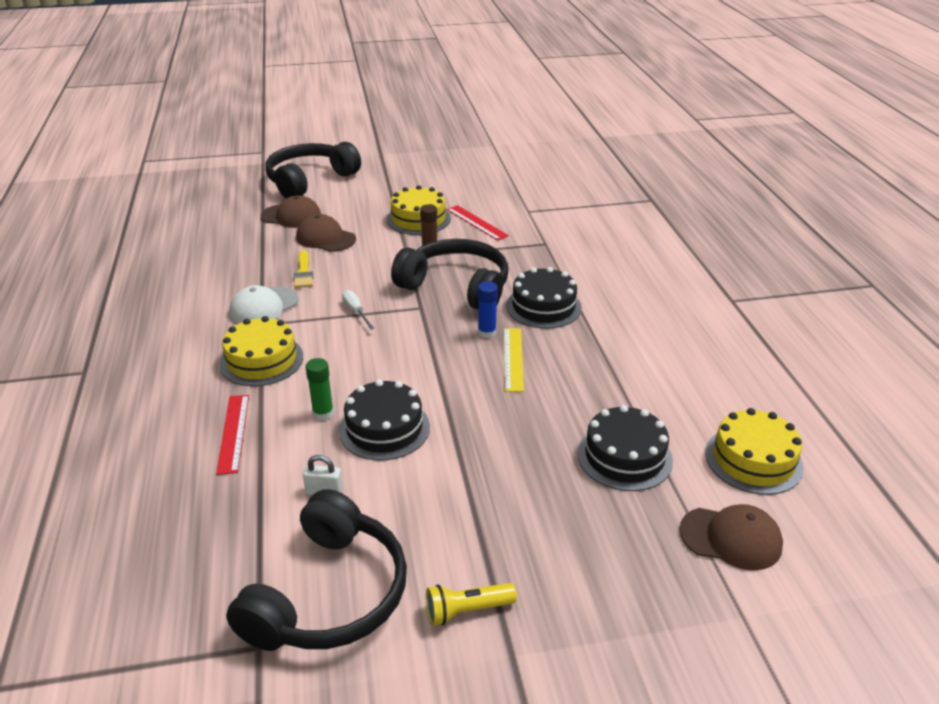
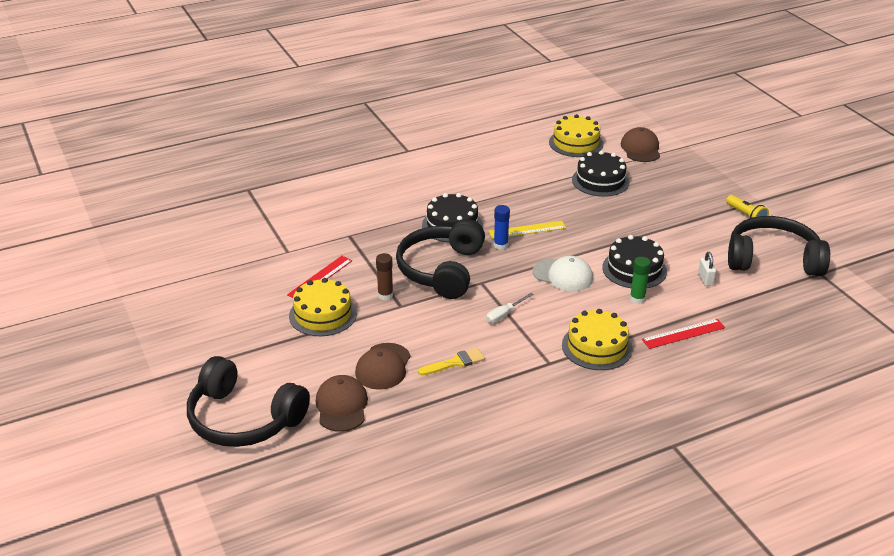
camera: 105 degrees left, 0 degrees up
(263, 307) = (523, 370): white cap -> white cap (563, 275)

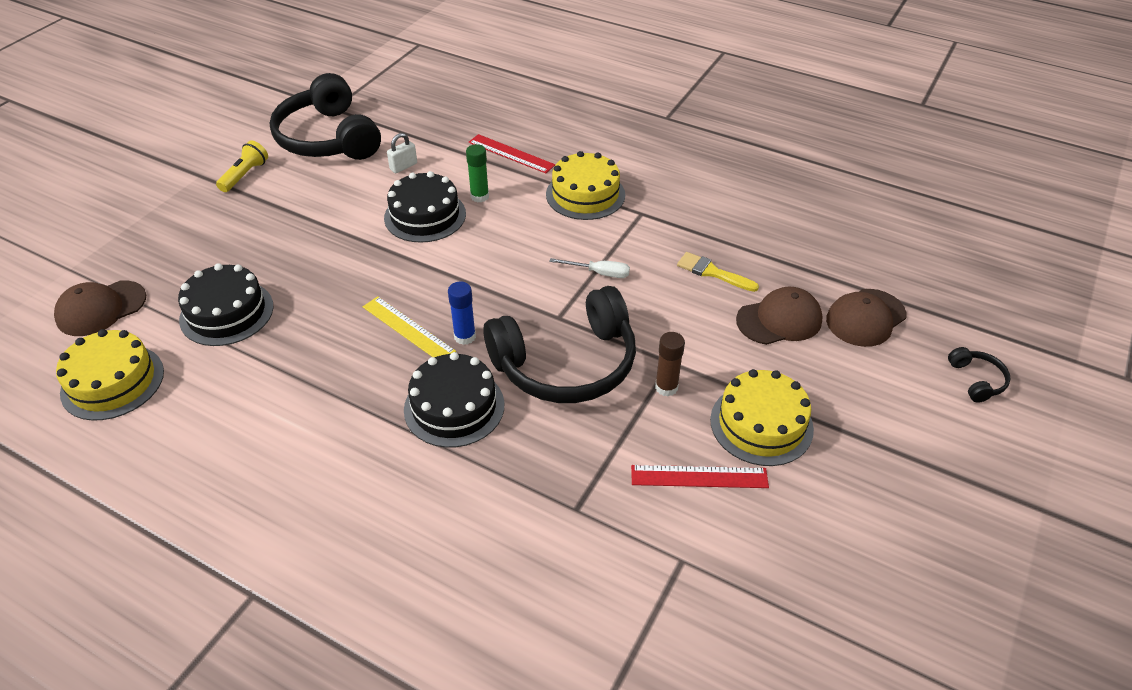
camera: 125 degrees left, 10 degrees up
(243, 419) = (976, 380): black headphones -> black headphones, size x0.40
(563, 275) = (484, 261): white cap -> none

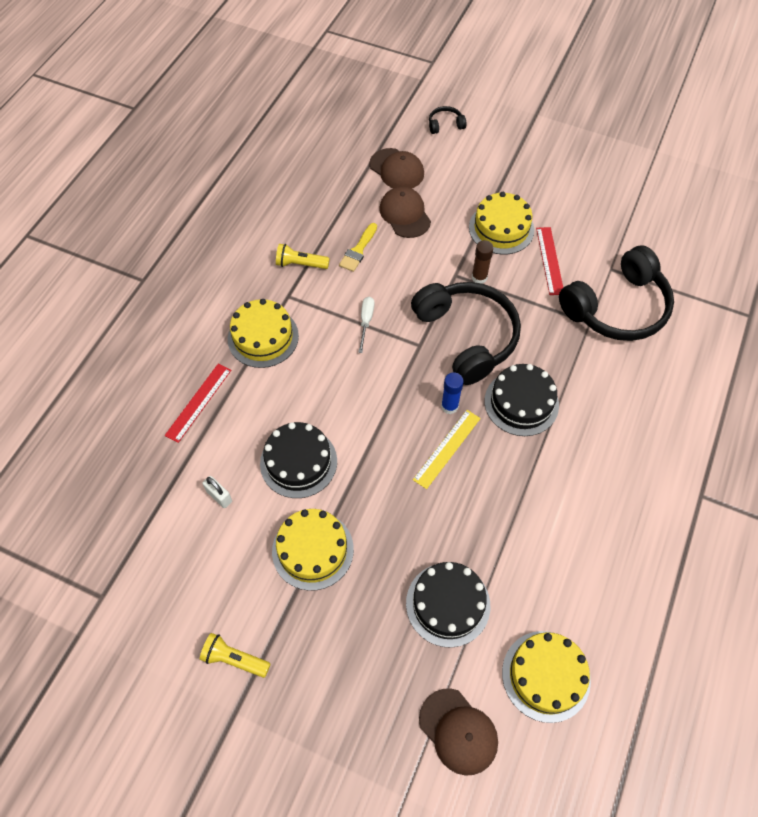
camera: 95 degrees left, 15 degrees up
(326, 222) = (312, 550): none -> yellow cake
(328, 138) = (164, 586): black headphones -> black headphones (617, 308)
(479, 196) = (268, 420): green glue stick -> none
(689, 224) = (300, 264): none -> yellow flashlight

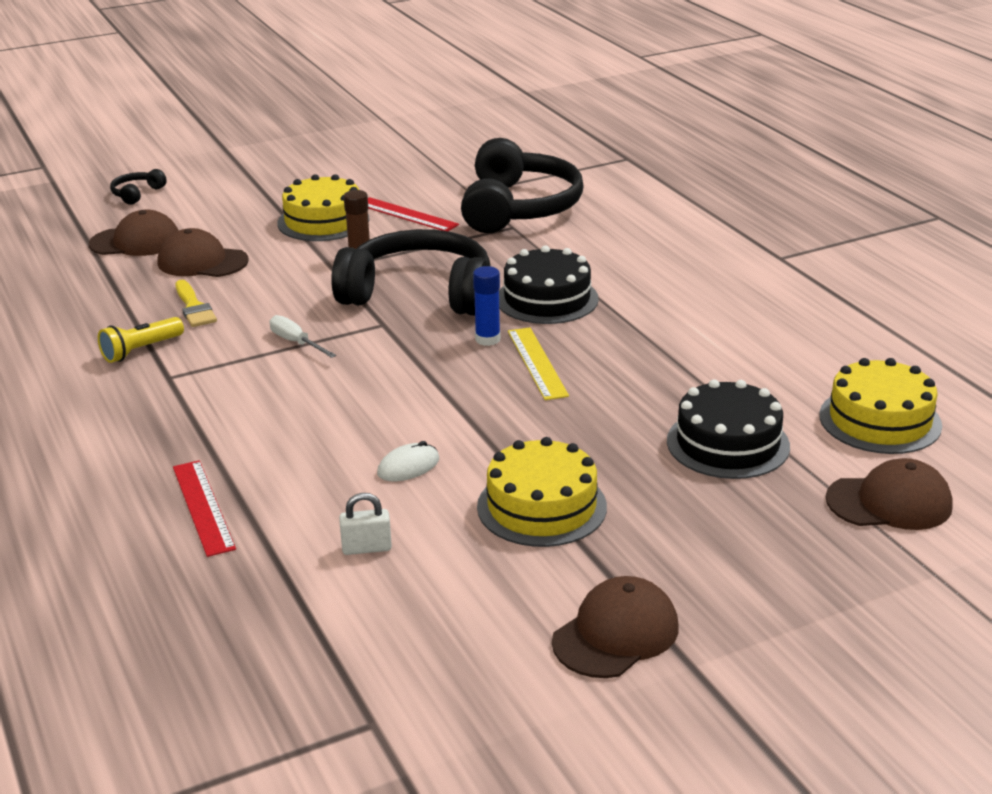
camera: 50 degrees left, 30 degrees down
(234, 659) = (616, 634): yellow flashlight -> brown cap
(263, 337) = (194, 418): yellow cake -> none
(298, 462) = (408, 466): black cake -> white mouse

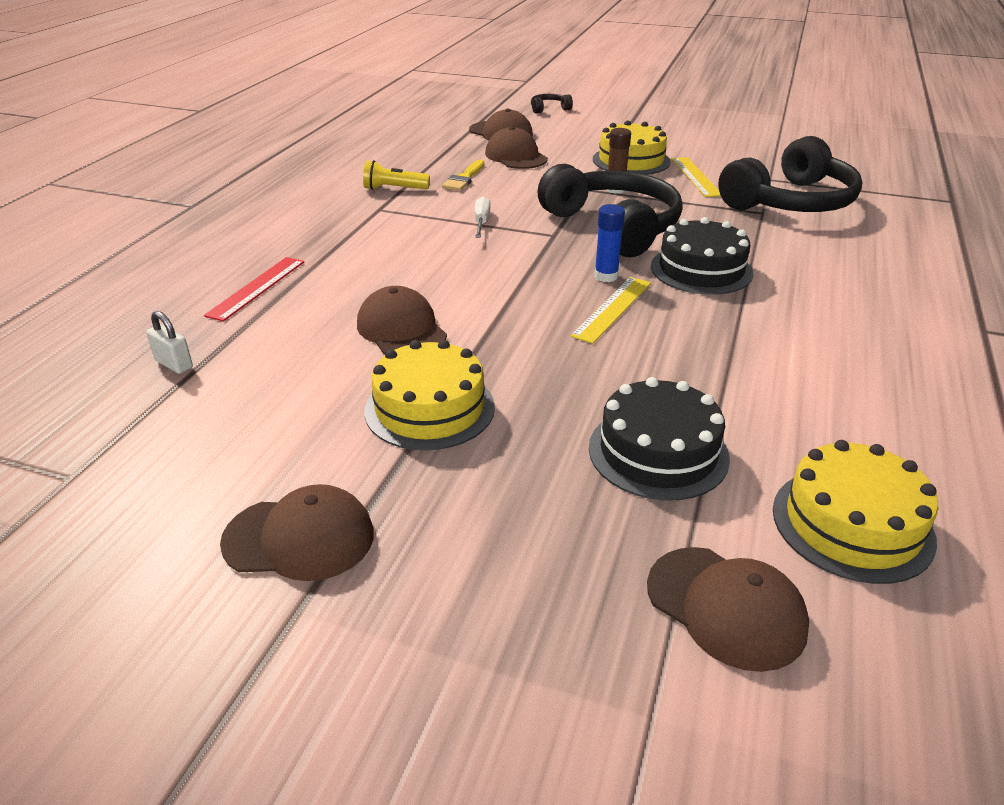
camera: 45 degrees right, 5 degrees up
(366, 548) = (282, 365): white padlock -> white padlock (174, 364)
(407, 215) = (695, 176): red ruler -> yellow ruler
(408, 466) = (401, 329): white mouse -> brown cap

